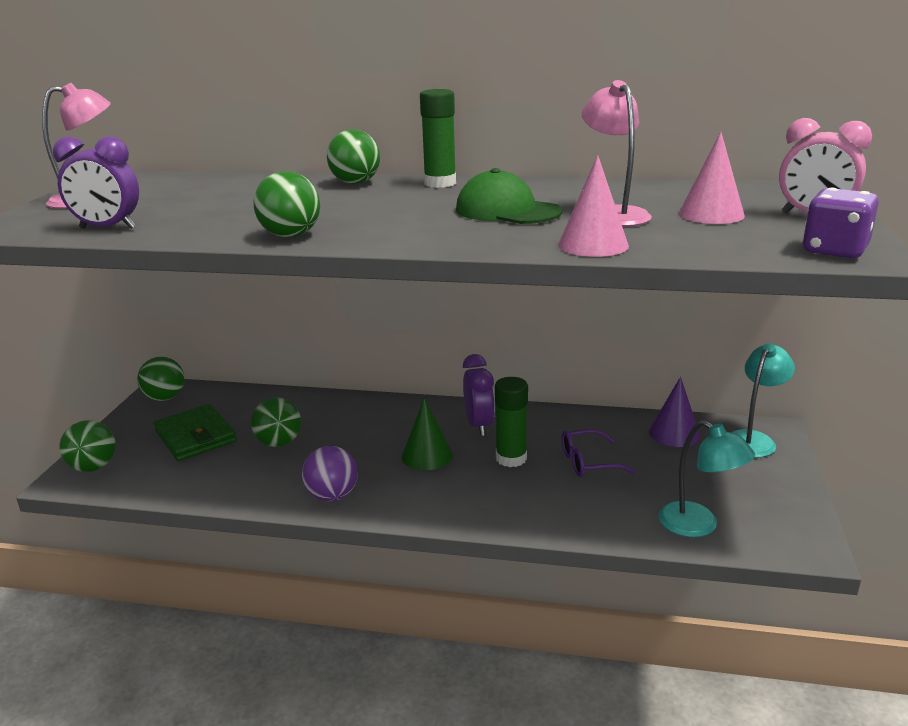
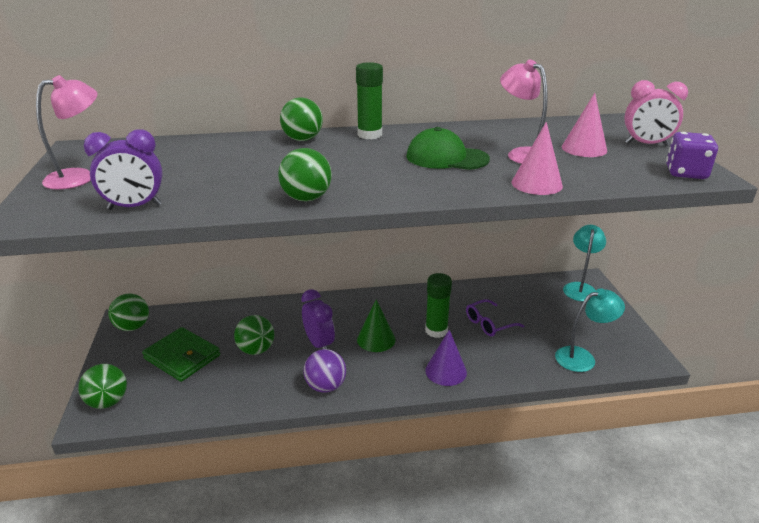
camera: 20 degrees left, 5 degrees up
(479, 425) = (399, 308): purple clock -> purple clock (319, 344)
(674, 433) = (530, 292): purple cone -> purple cone (446, 371)
(698, 525) = (582, 357): turquoise lamp -> turquoise lamp turned 45 degrees counterclockwise

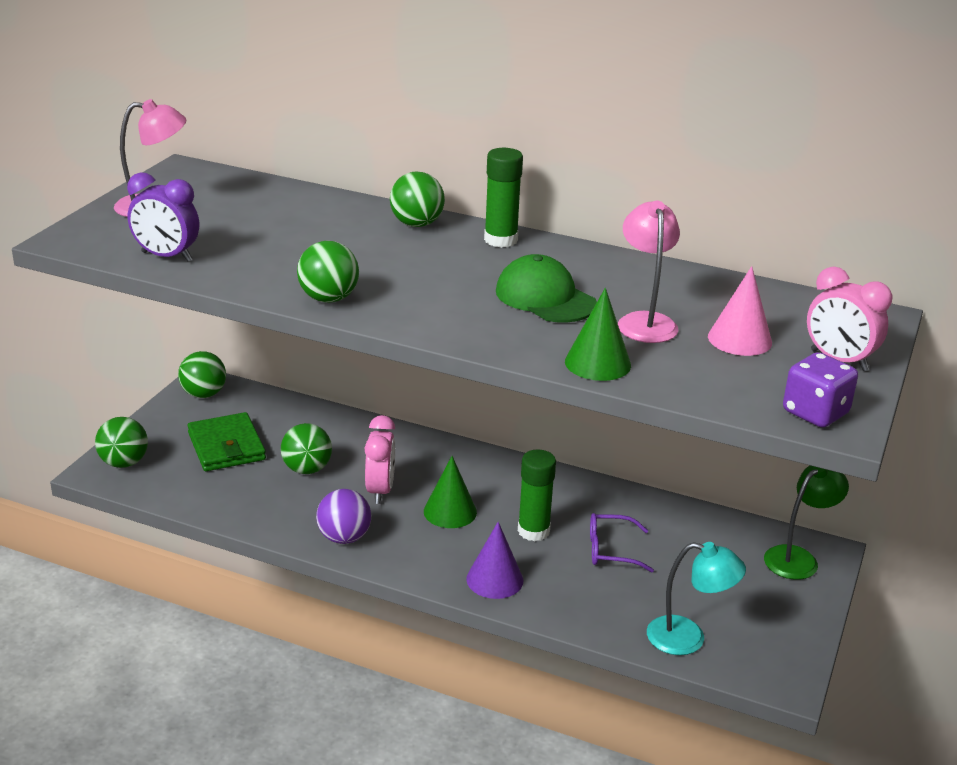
camera: 30 degrees right, 0 degrees up
(319, 344) = (380, 490): purple clock -> pink clock
(536, 184) = (597, 363): pink cone -> green cone
(580, 288) = (798, 558): turquoise lamp -> green lamp

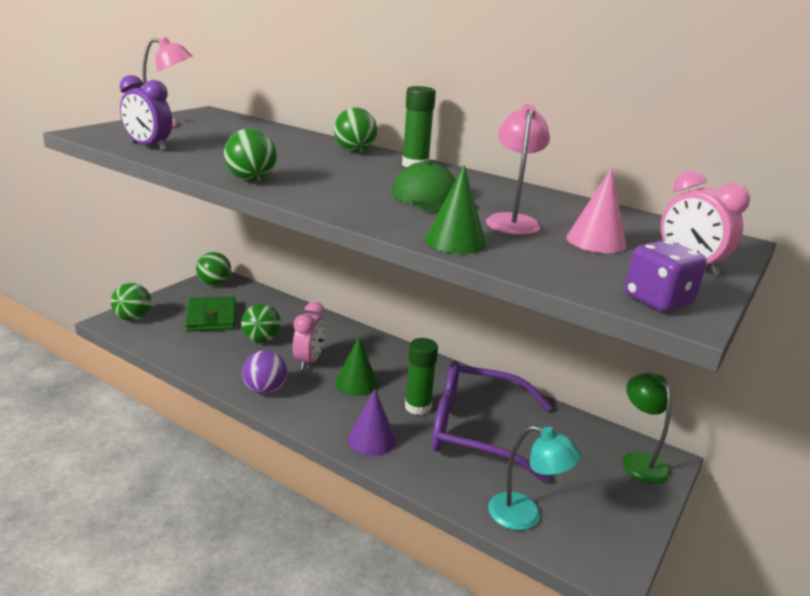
camera: 10 degrees right, 5 degrees down
(612, 550) = (478, 431): purple glasses -> purple glasses, size x2.18
(798, 558) = (640, 461): green lamp -> green lamp turned 75 degrees counterclockwise

